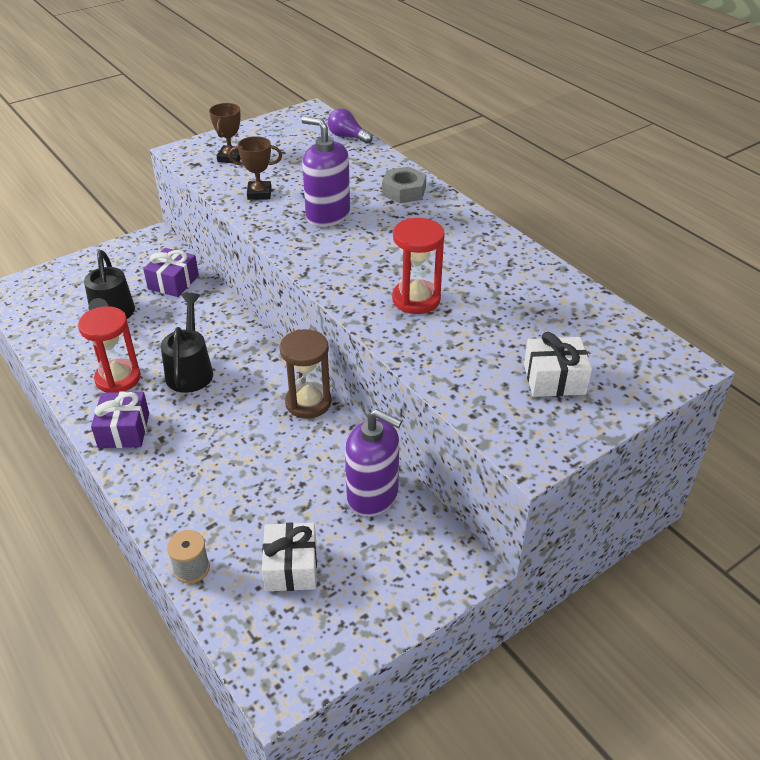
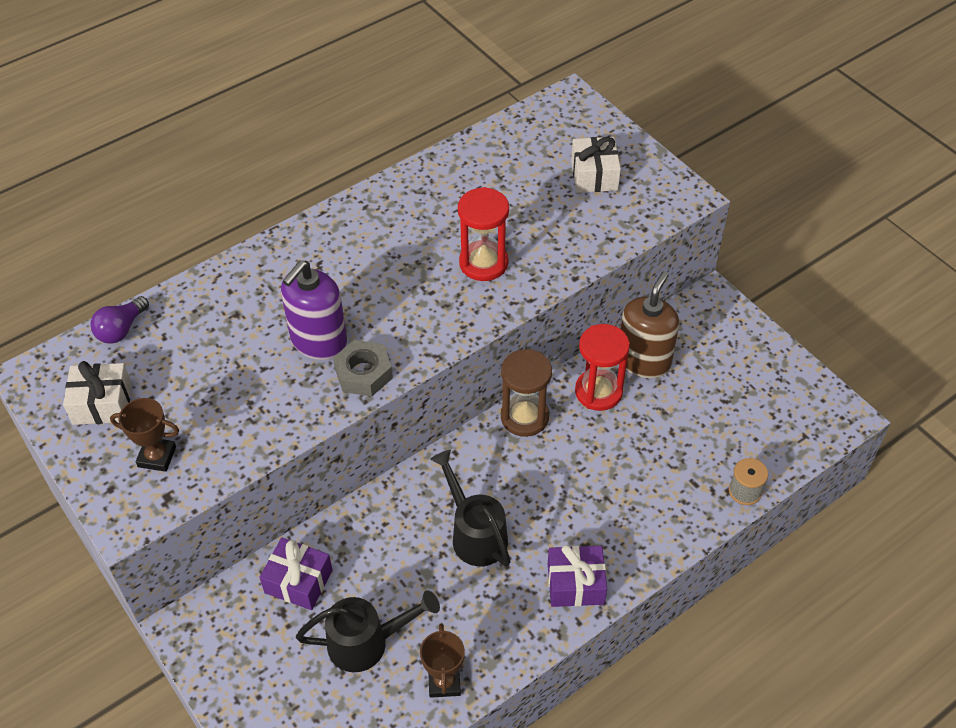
camera: 90 degrees left, 10 degrees up
(118, 378) = (490, 608): red hourglass -> red hourglass (598, 392)
(190, 370) = (475, 534): black watering can -> black watering can turned 60 degrees clockwise
(259, 193) = (260, 414): brown trophy -> brown trophy (444, 682)
(291, 567) = (731, 416): white gift -> white gift (102, 404)
(373, 495) = (644, 361): purple soap dispenser -> brown soap dispenser
(403, 191) = (271, 272): grey nut -> grey nut (363, 373)

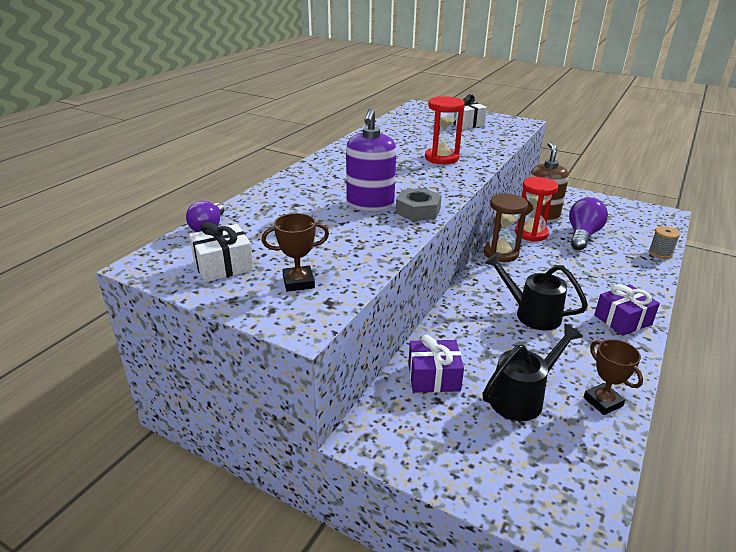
camera: 25 degrees left, 20 degrees down
(668, 419) = (582, 235): none -> purple light bulb

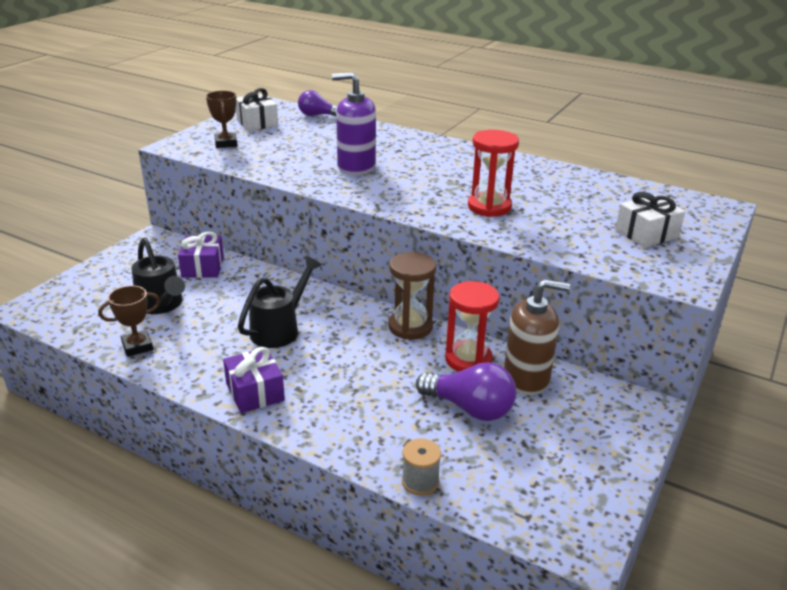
camera: 90 degrees right, 0 degrees up
(418, 211) = (339, 186): grey nut -> none

